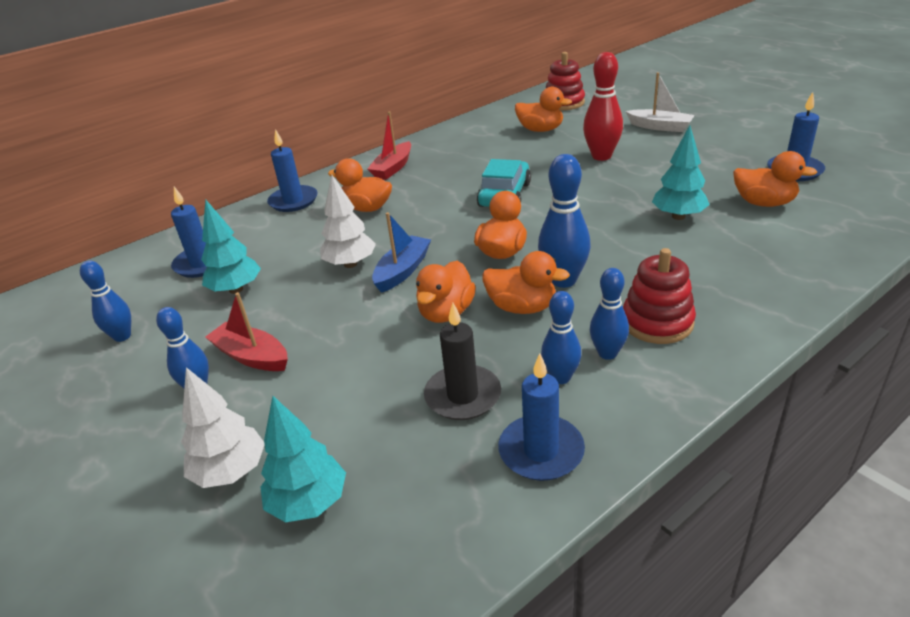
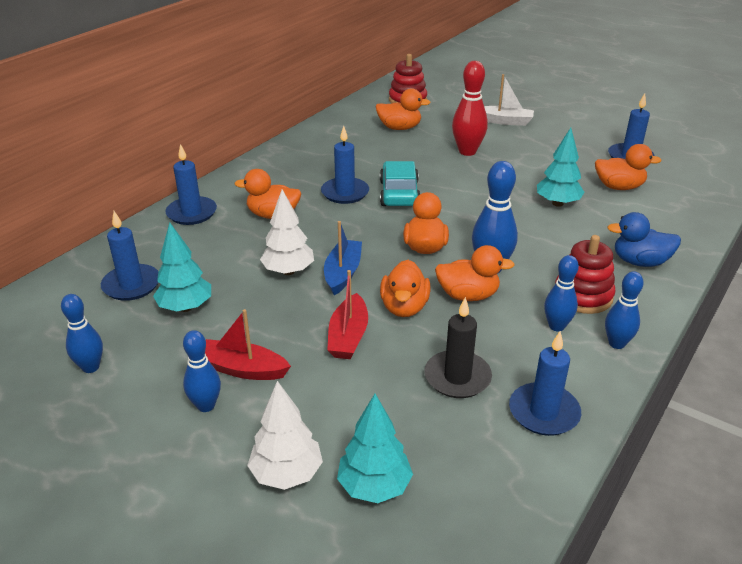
camera: 20 degrees left, 0 degrees up
(393, 168) = (276, 173): red boat -> red boat (348, 336)
(449, 191) = (345, 193): none -> blue candle
(560, 377) = (529, 351): blue bowling pin -> blue bowling pin (616, 343)
(749, 290) = (640, 262): none -> blue duck

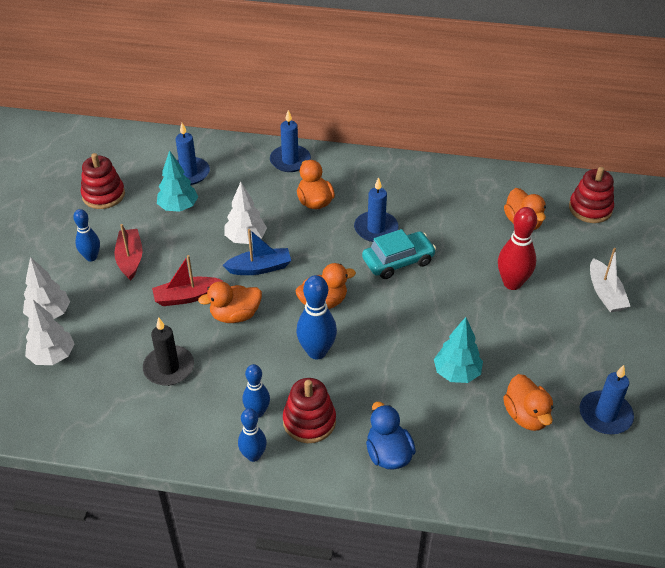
camera: 65 degrees right, 10 degrees up
(90, 367) = (103, 195): blue bowling pin -> red stacking toy
(374, 487) = (52, 356): turquoise tree -> white tree
(468, 295) = (270, 347): orange duck -> none
(544, 412) = (152, 425): blue candle -> none

